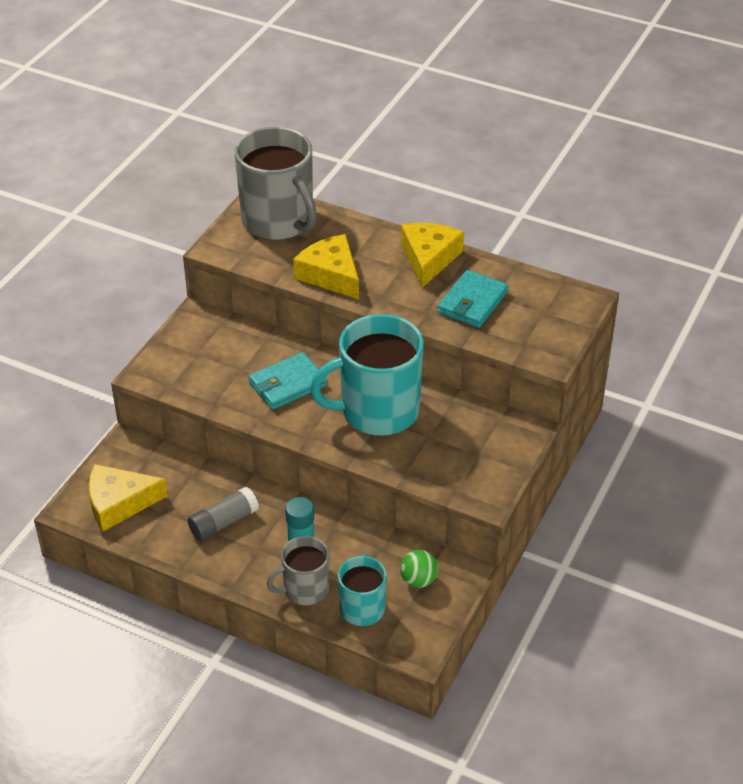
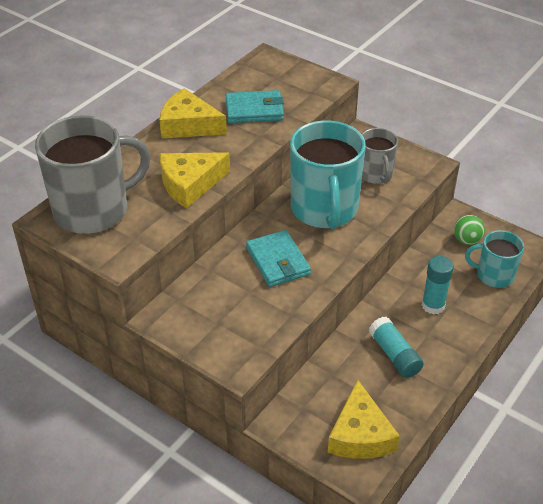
camera: 80 degrees left, 0 degrees up
(223, 522) = (394, 355): grey glue stick -> turquoise glue stick
(304, 589) = (474, 308): grey mug -> grey mug (375, 174)
(472, 302) = (254, 110): turquoise wallet -> turquoise wallet turned 45 degrees counterclockwise

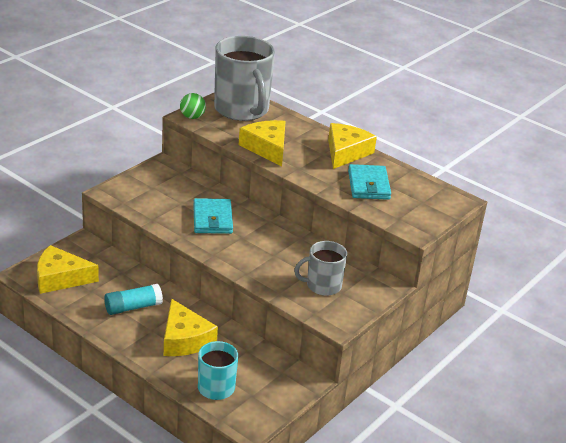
camera: 90 degrees right, 10 degrees down
(278, 261) = (212, 219): turquoise wallet -> turquoise wallet turned 75 degrees counterclockwise
(324, 209) = (274, 249): turquoise mug -> none
(433, 305) = (184, 339): turquoise glue stick -> yellow cheese
(466, 240) = (268, 378): green ball -> green ball (192, 117)

